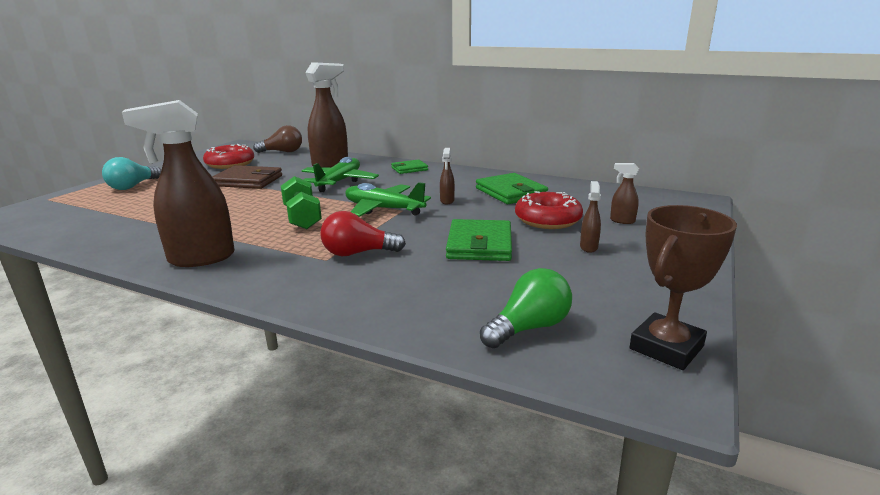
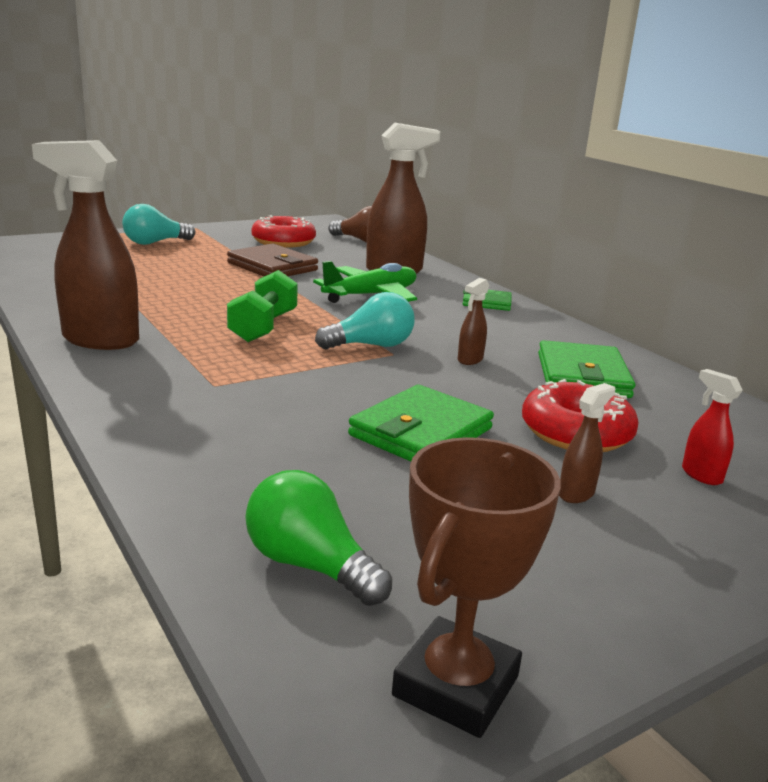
camera: 30 degrees right, 0 degrees up
(357, 253) = (258, 390): red light bulb -> none
(383, 209) = (371, 345): green plane -> turquoise light bulb
(529, 328) = (310, 565): green light bulb -> green light bulb turned 135 degrees counterclockwise
(622, 221) = (701, 475): brown spray bottle -> red spray bottle
(666, 347) = (456, 686): brown trophy -> brown trophy turned 45 degrees counterclockwise

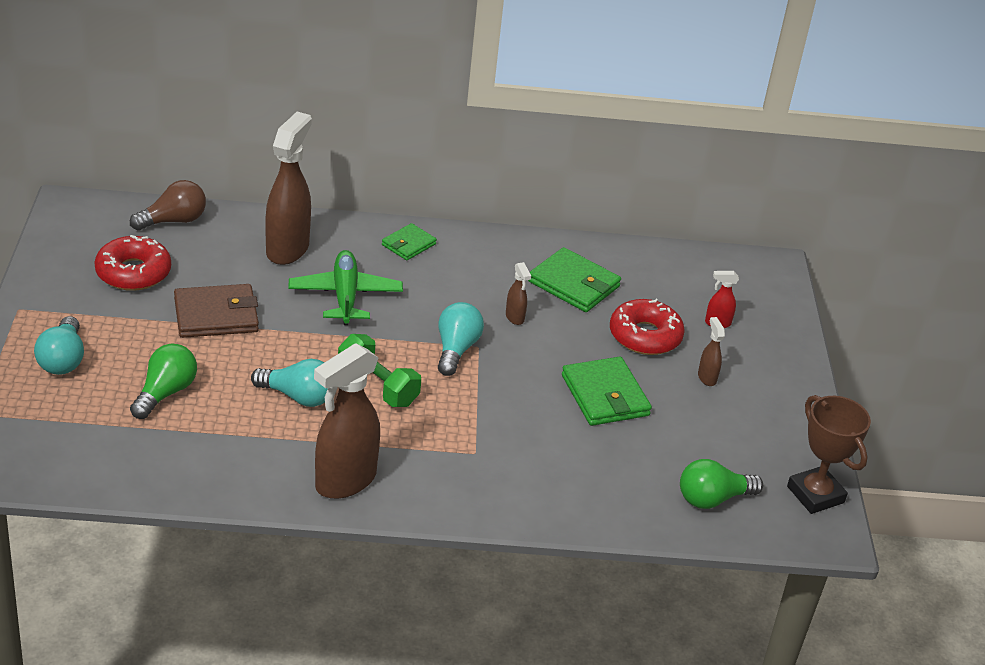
camera: 60 degrees left, 15 degrees up
(153, 269) = (165, 393): none -> green light bulb
(205, 304) = (298, 397): none -> turquoise light bulb

